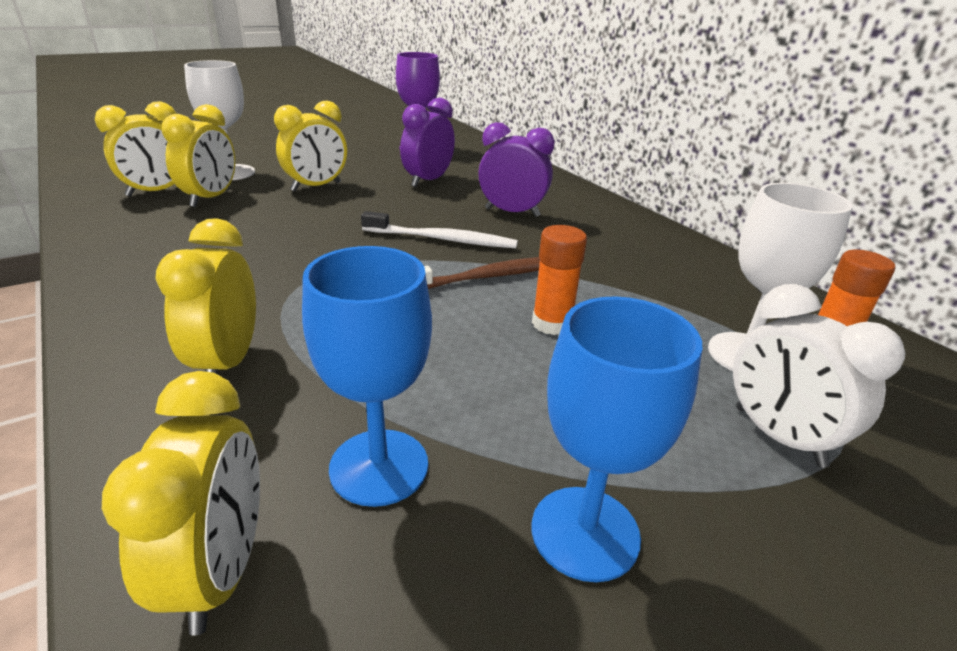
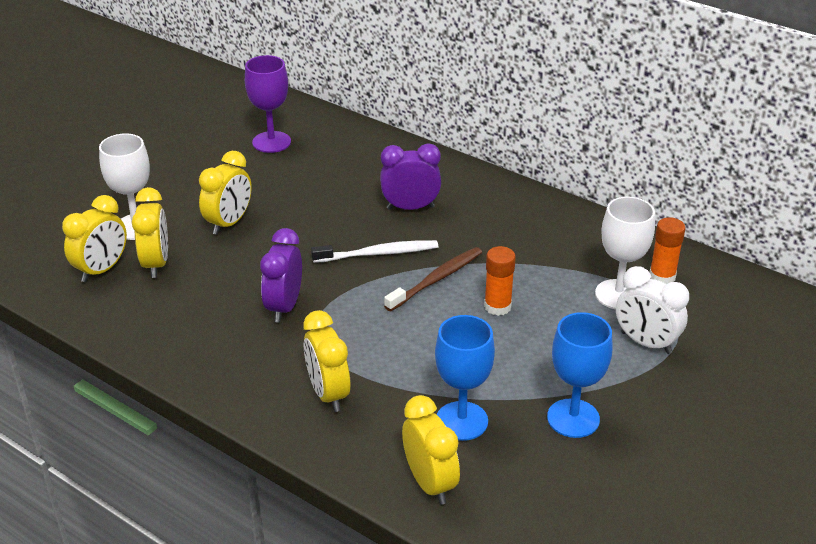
camera: 20 degrees left, 5 degrees up
(428, 181) = (316, 187): purple clock -> purple clock (284, 307)

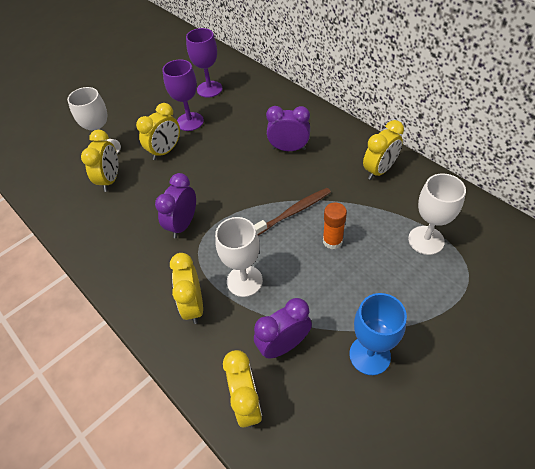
camera: 15 degrees right, 15 degrees up
(102, 270) = (75, 181): yellow clock -> yellow clock (379, 170)
(254, 184) = (190, 122): none -> purple goblet
(379, 253) = (258, 185): white toothbrush -> none
(390, 360) = (244, 281): none -> white goblet
(461, 421) = (283, 345): blue goblet -> purple clock
(646, 343) = (440, 288): white clock -> none
(662, 276) = (463, 227): orange glue stick -> none

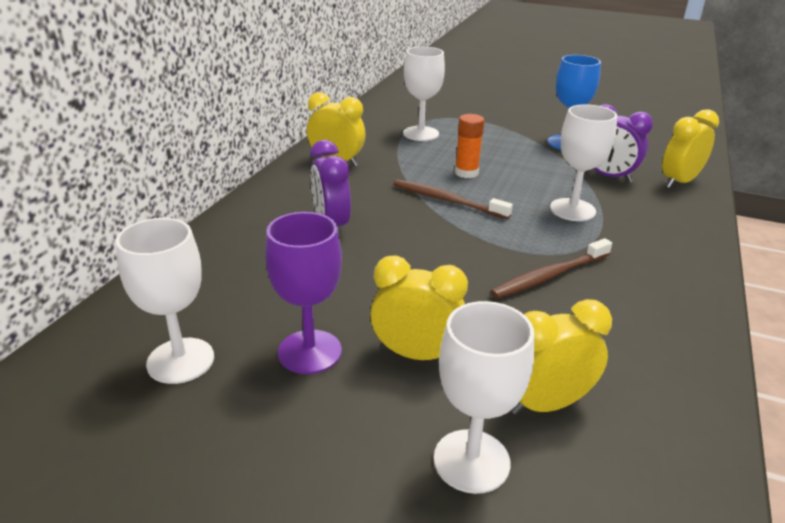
camera: 120 degrees left, 20 degrees down
(183, 224) = (549, 276): purple clock -> brown toothbrush
(193, 305) = (640, 232): yellow clock -> none
(209, 89) = (180, 360): purple goblet -> white goblet

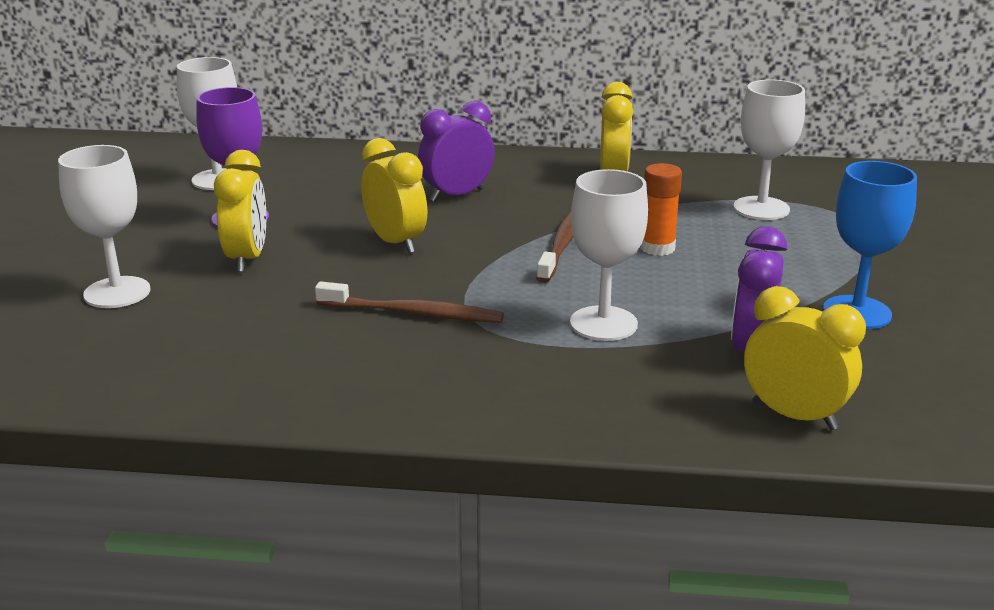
camera: 75 degrees right, 5 degrees down
(546, 404) = (188, 319): yellow clock -> yellow clock (395, 243)
(549, 276) = (414, 313): brown toothbrush -> brown toothbrush turned 150 degrees clockwise

